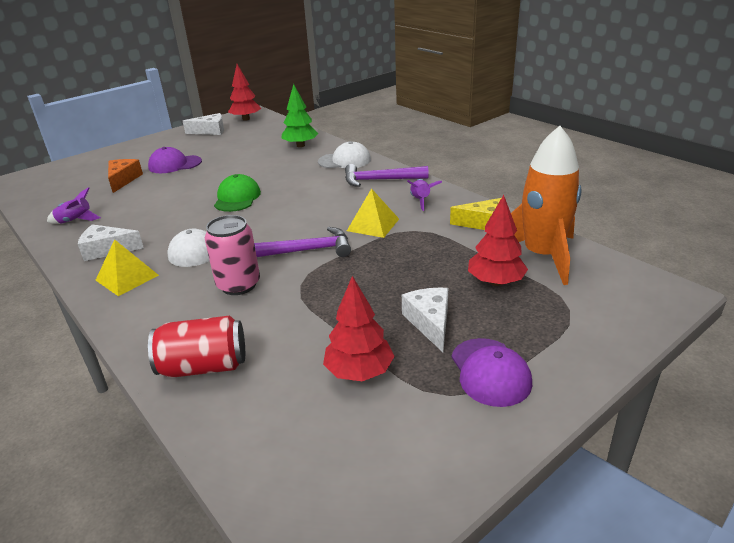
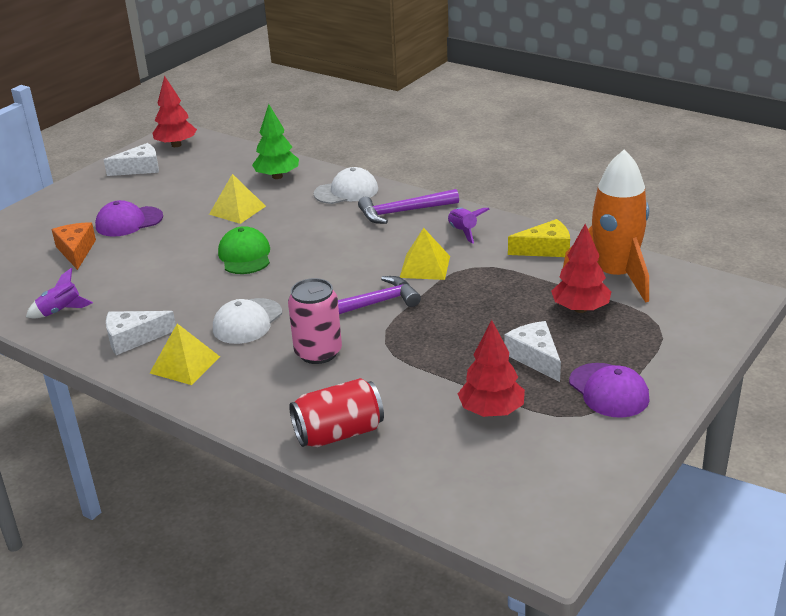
camera: 15 degrees left, 0 degrees up
(255, 165) = (237, 210): none -> yellow pyramid

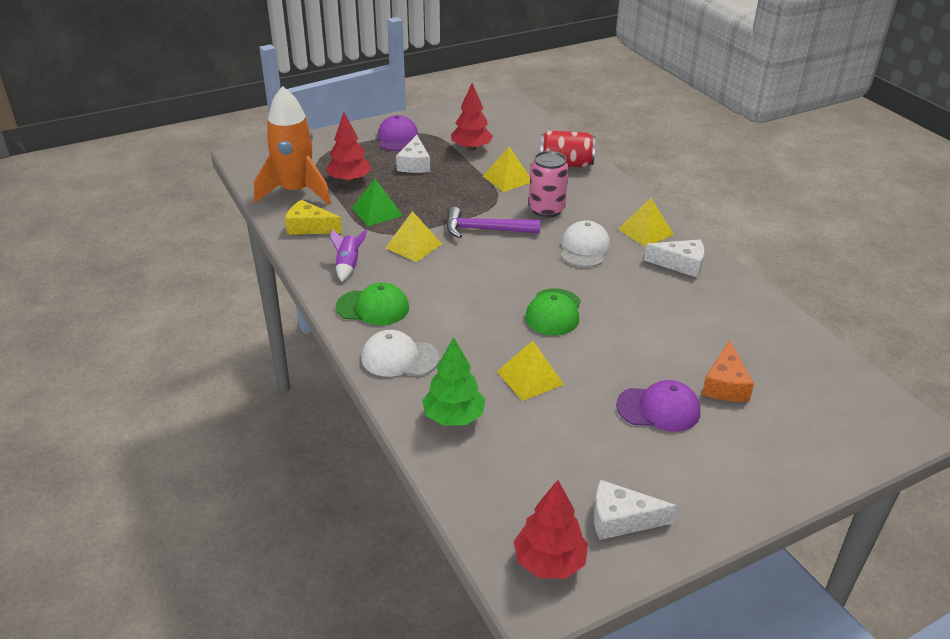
camera: 155 degrees left, 5 degrees up
(60, 311) = (743, 312): purple rocket -> none
(247, 321) = (584, 248): white cap -> white cap turned 45 degrees counterclockwise
(398, 379) = (507, 179): none -> yellow pyramid
(403, 212) = (373, 307): purple hammer -> green cap
(502, 285) = (377, 212): none -> green pyramid

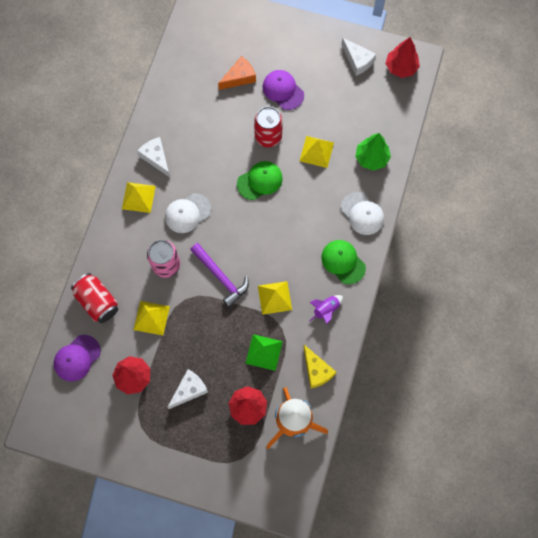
camera: 135 degrees left, 35 degrees up
(397, 138) = (166, 438): purple cap -> purple cap (77, 358)
(604, 353) = (268, 136): none -> red can

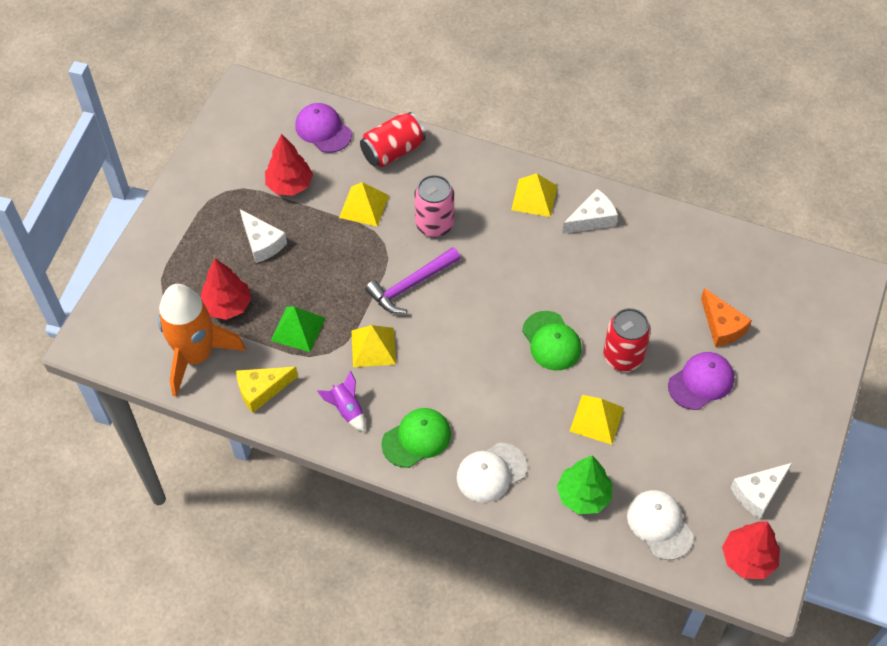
camera: 95 degrees right, 15 degrees down
(187, 213) = (507, 251): white cap -> white cap (659, 525)

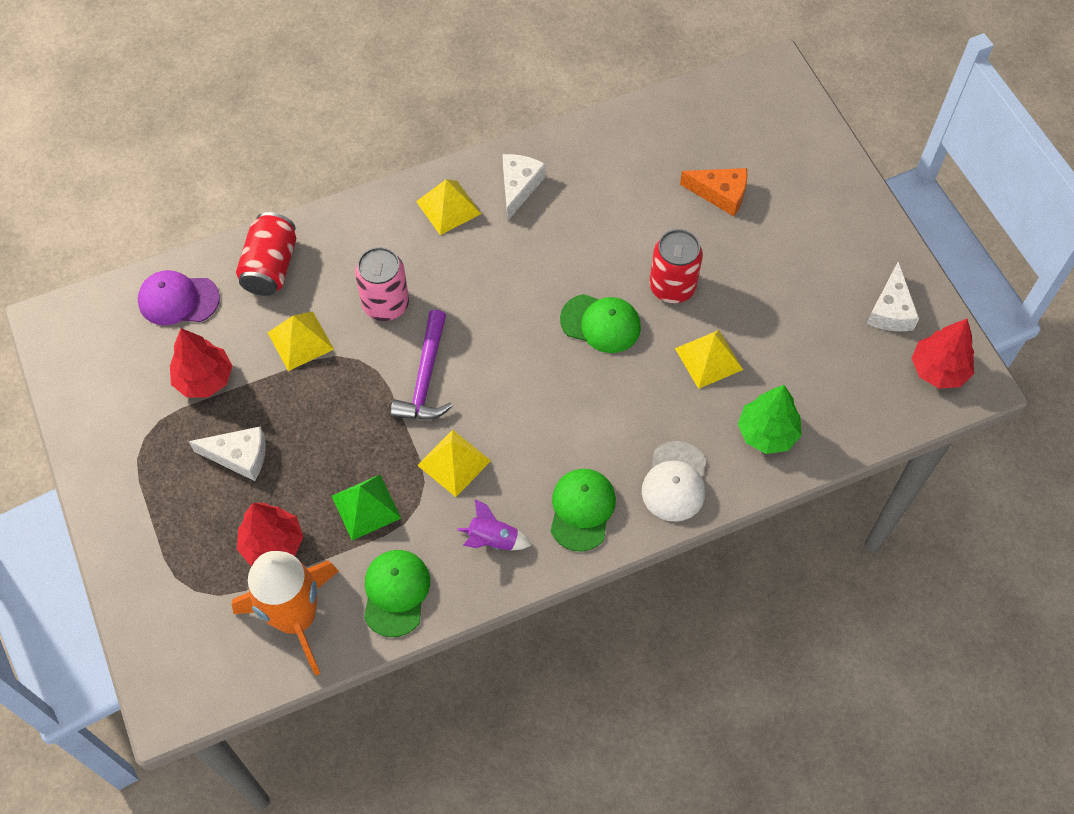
camera: 45 degrees left, 5 degrees up
(262, 390) = (396, 593): yellow cheese -> green cap
(659, 525) = (848, 403): white cap -> none
(701, 382) = (754, 255): purple cap -> none

